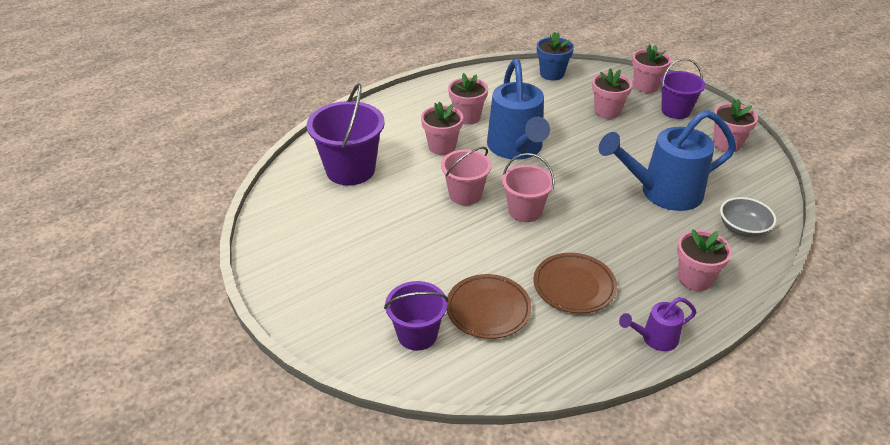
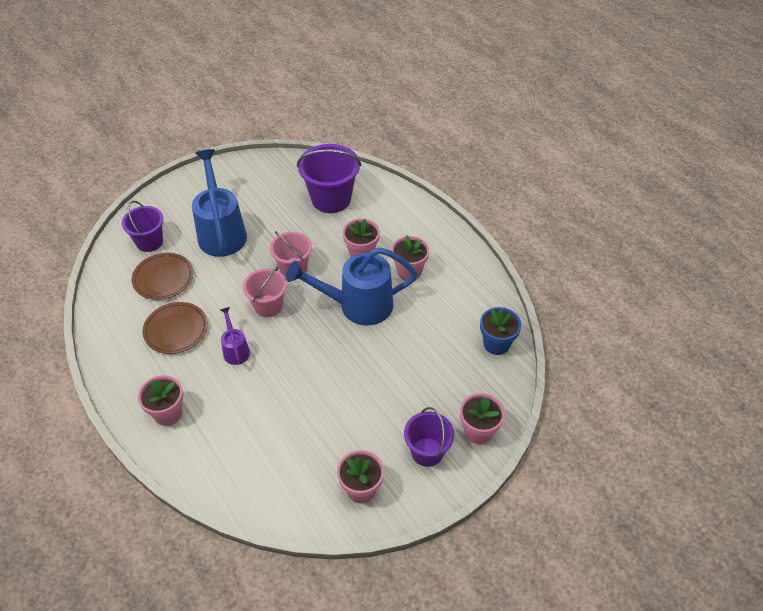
camera: 90 degrees right, 10 degrees up
(607, 111) = (423, 385): pink flower pot -> none
(654, 338) = (113, 373): purple watering can -> purple watering can (235, 350)
(662, 193) = (283, 411): blue watering can -> blue watering can (221, 232)
(743, 229) = (224, 467): grey bowl -> none

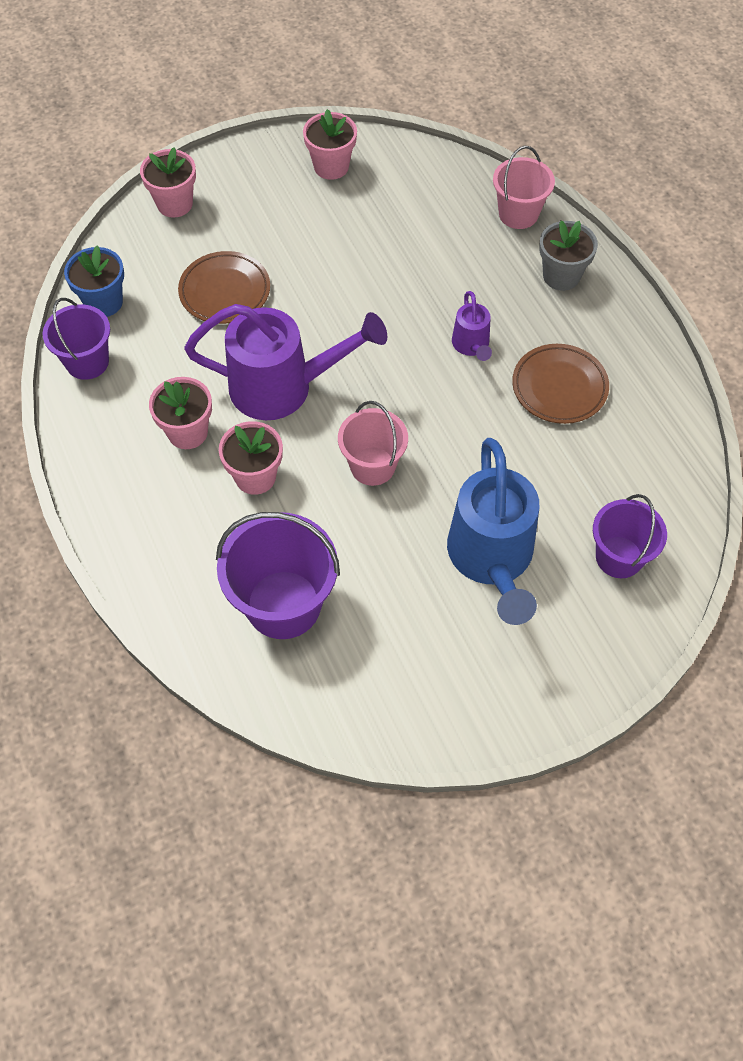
camera: 170 degrees left, 10 degrees up
(163, 278) = (586, 478): brown plate -> brown plate (225, 291)
(168, 413) = (561, 276): pink flower pot -> grey flower pot
(268, 306) = (419, 406): pink bucket -> pink bucket (518, 214)
(357, 305) = (284, 387): blue watering can -> purple watering can
(427, 452) = (244, 191): purple bucket -> purple bucket (87, 362)

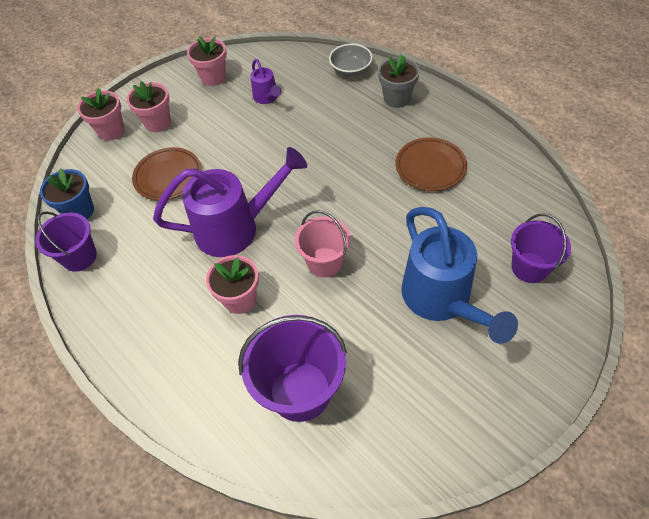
camera: 15 degrees left, 5 degrees down
(187, 432) = (175, 283): pink flower pot -> pink flower pot (158, 123)
(471, 346) = (358, 159): purple watering can -> purple watering can (267, 98)
(518, 214) = (350, 70): pink bucket -> grey bowl

